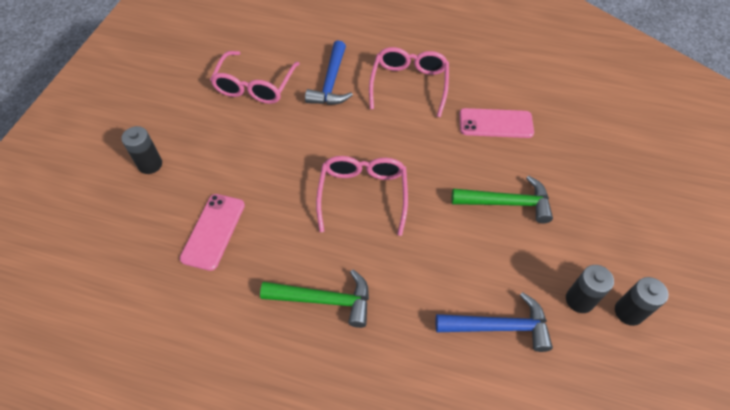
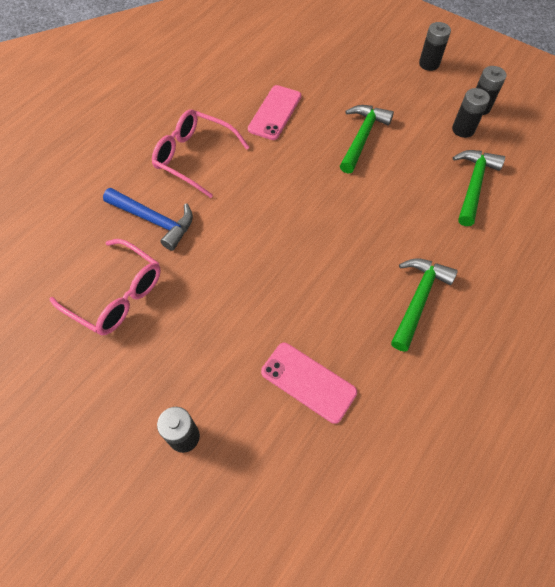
camera: 70 degrees left, 5 degrees up
(363, 194) = (313, 236): pink glasses -> none
(498, 327) = (473, 185): blue hammer -> green hammer
(665, 242) = (429, 64): none -> black battery

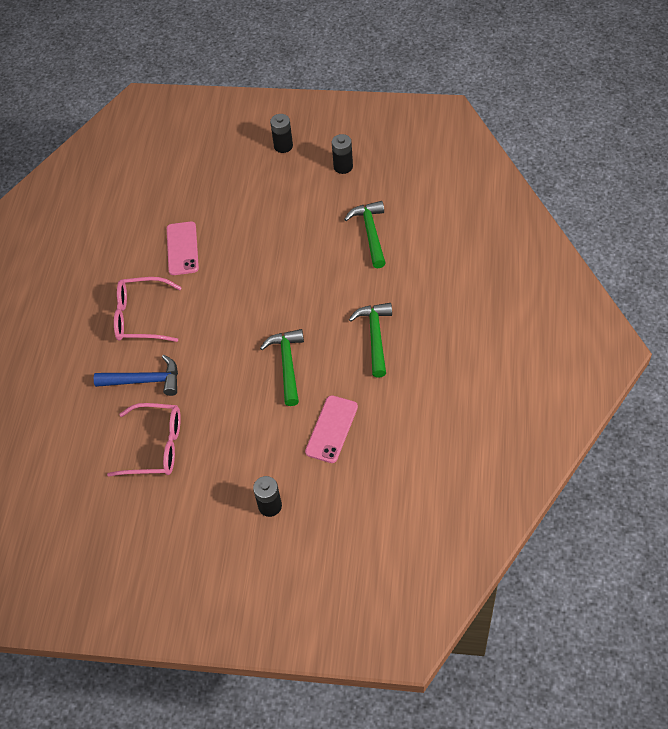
camera: 25 degrees left, 5 degrees down
(308, 382) = (331, 429): pink phone -> pink phone turned 75 degrees counterclockwise
(362, 137) = (266, 235): green hammer -> green hammer (287, 365)
(463, 129) = (340, 191): black battery -> none

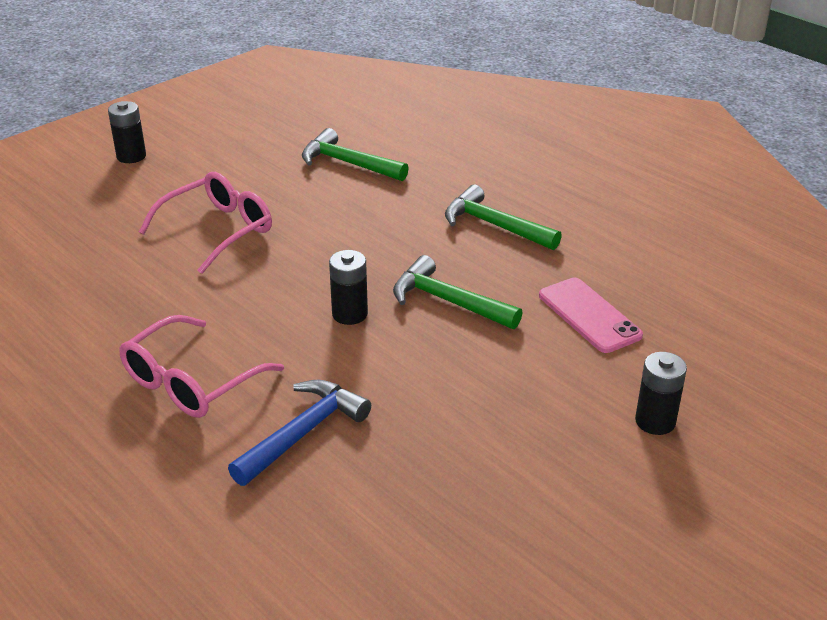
camera: 55 degrees left, 20 degrees down
(156, 446) = (432, 479): pink glasses -> pink glasses (218, 230)
(182, 248) = (142, 293): pink phone -> none
(343, 166) = (230, 137): black battery -> black battery (349, 314)

